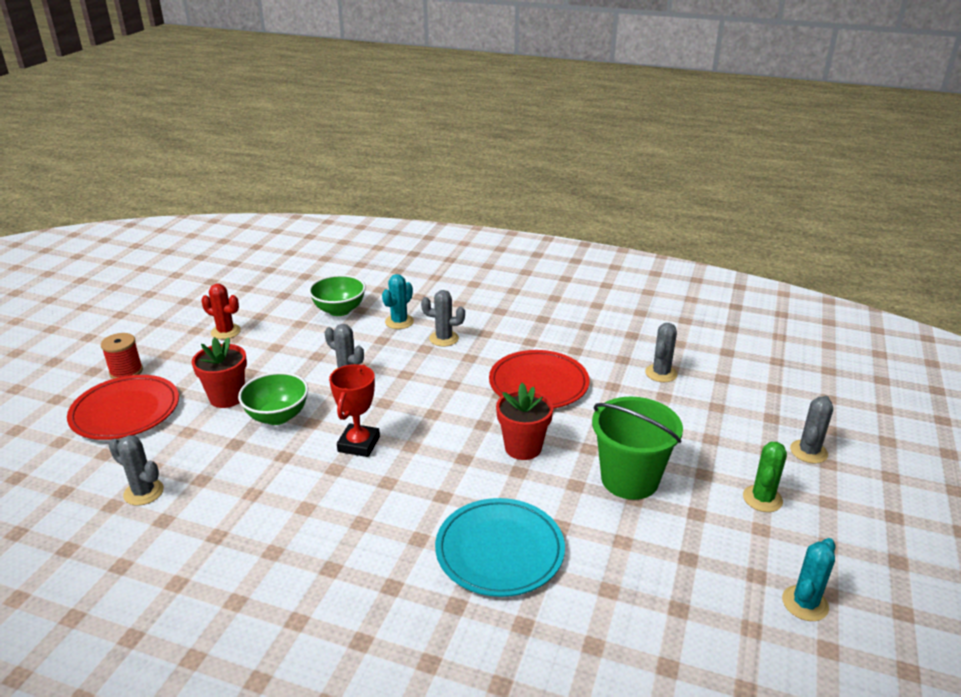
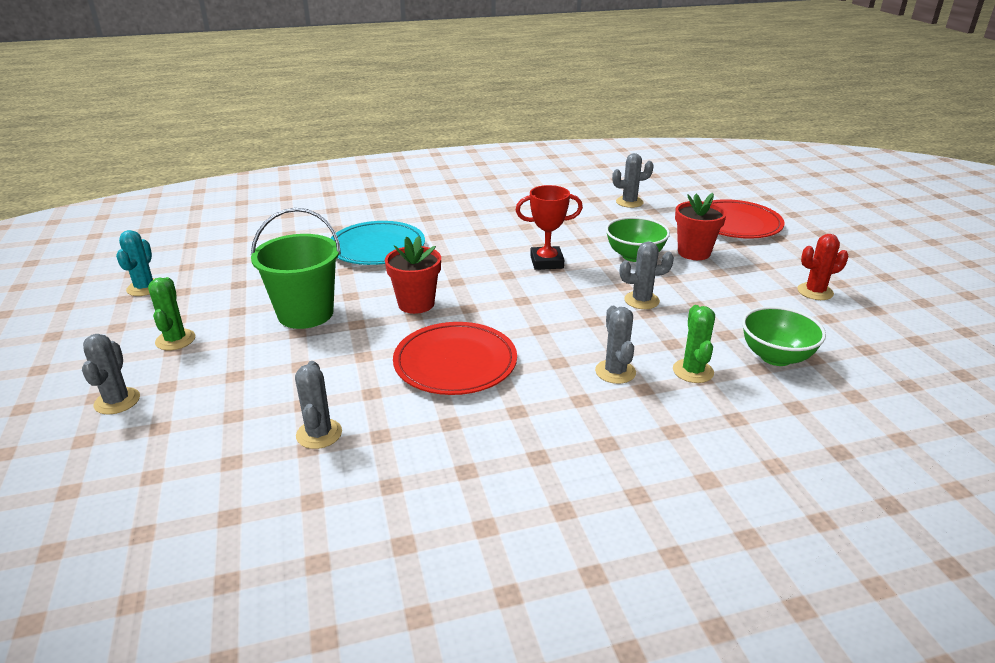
camera: 145 degrees right, 0 degrees up
(126, 371) = (799, 240): red spool -> none
(359, 444) = (546, 262): red trophy -> red trophy turned 75 degrees counterclockwise
(399, 322) = (693, 371): turquoise cactus -> green cactus
(444, 338) = (615, 372): grey cactus -> grey cactus turned 75 degrees counterclockwise

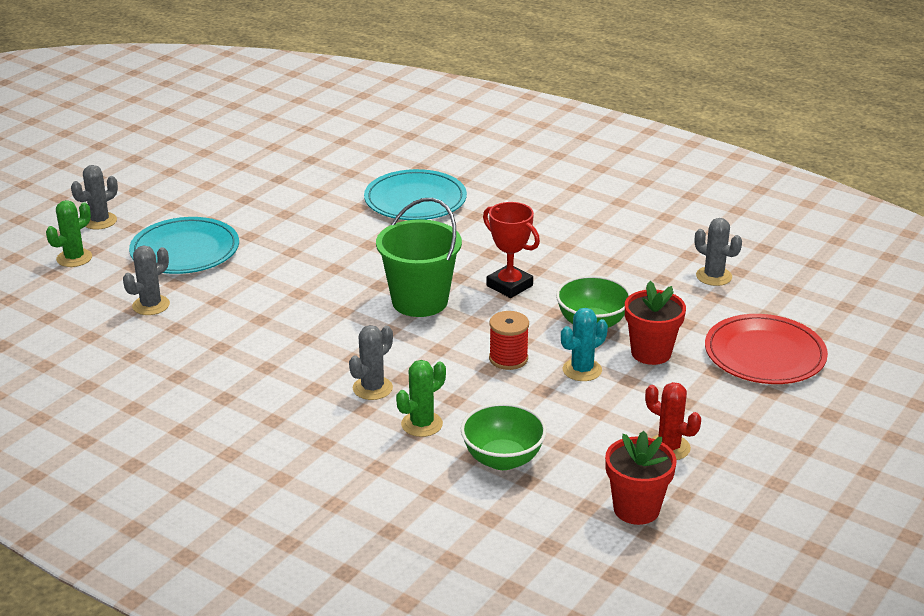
camera: 50 degrees right, 0 degrees up
(145, 288) = (225, 150): turquoise cactus -> turquoise cactus (582, 370)
(175, 340) = (182, 199): green cactus -> green cactus (74, 258)
(261, 374) = (185, 251): none -> turquoise plate
(305, 314) = (277, 225): green bucket -> green bucket (420, 301)
(416, 304) = (352, 260): red flower pot -> red flower pot (636, 509)
(455, 363) = (294, 315): red plate -> none
(641, 300) = (508, 359): grey cactus -> red spool

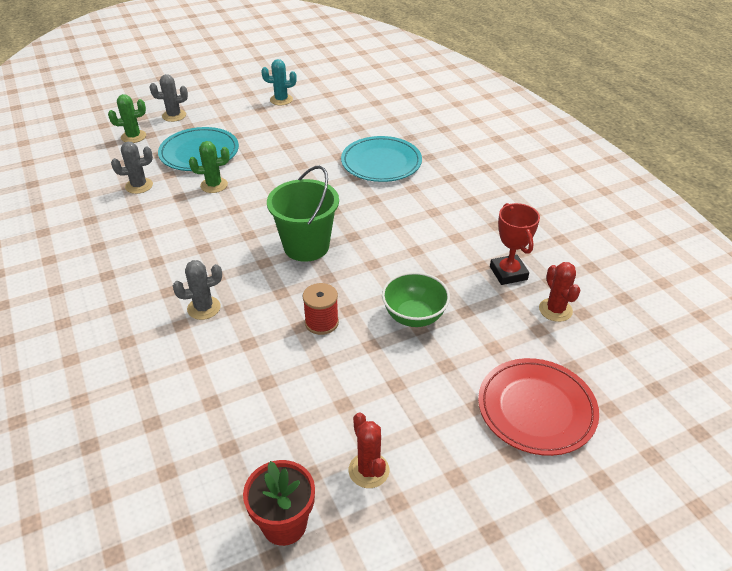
camera: 30 degrees right, 10 degrees up
(422, 424) = (205, 355): green cactus -> green cactus (214, 185)
(503, 459) = (230, 417): green bowl -> none
(509, 286) = (382, 257): red trophy -> red trophy (508, 273)
(582, 370) = (367, 357): turquoise cactus -> turquoise cactus (281, 100)
(651, 353) = (437, 364): red flower pot -> none
(714, 276) = (555, 310): grey cactus -> red cactus

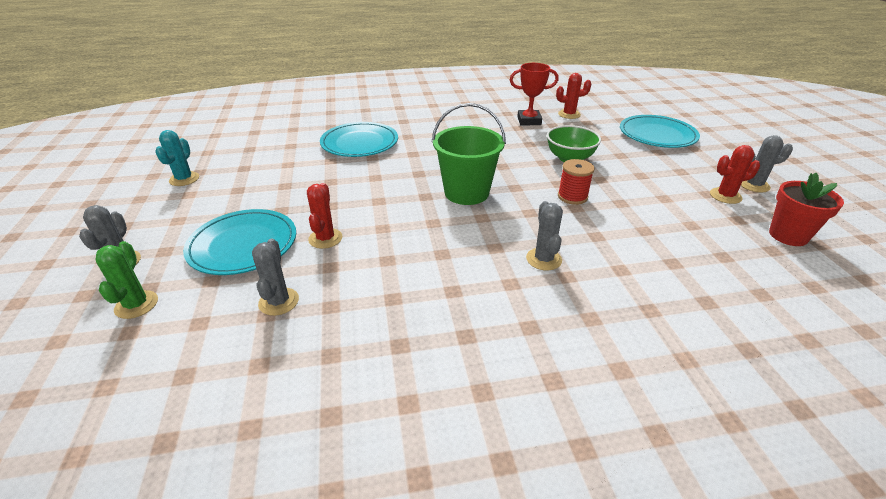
camera: 75 degrees left, 5 degrees down
(214, 185) = (325, 238): green cactus -> red cactus
(413, 511) = (753, 185): none -> grey cactus
(536, 409) = (657, 135): red plate -> turquoise plate

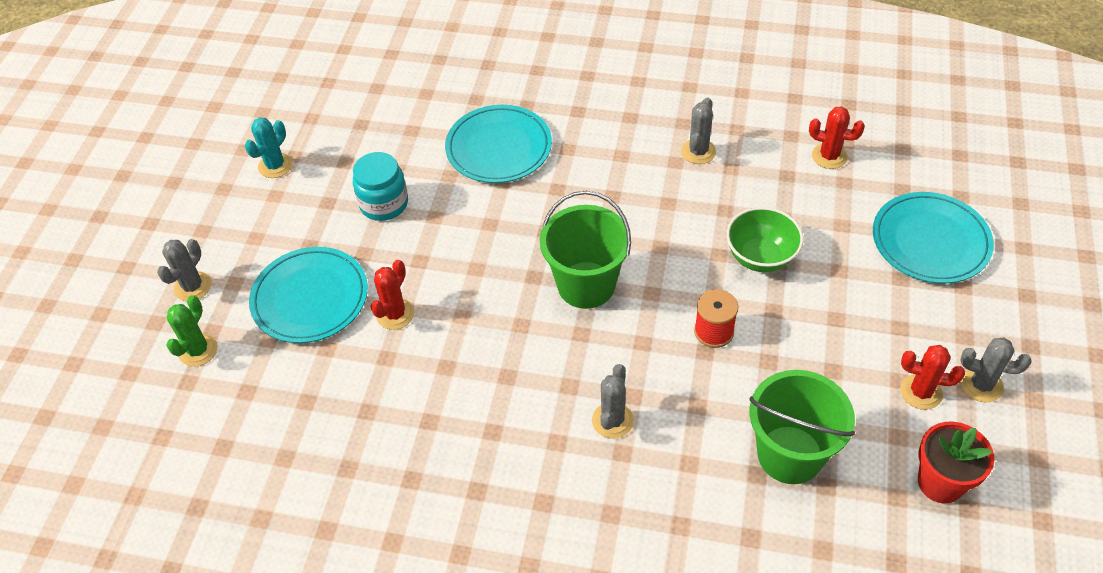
camera: 25 degrees right, 15 degrees up
(279, 302) = (322, 389): grey cactus -> grey cactus (698, 152)
(286, 182) = (384, 204): none -> turquoise jar
(529, 121) = (757, 157): red trophy -> none
(683, 246) = (790, 454): none -> green bucket

